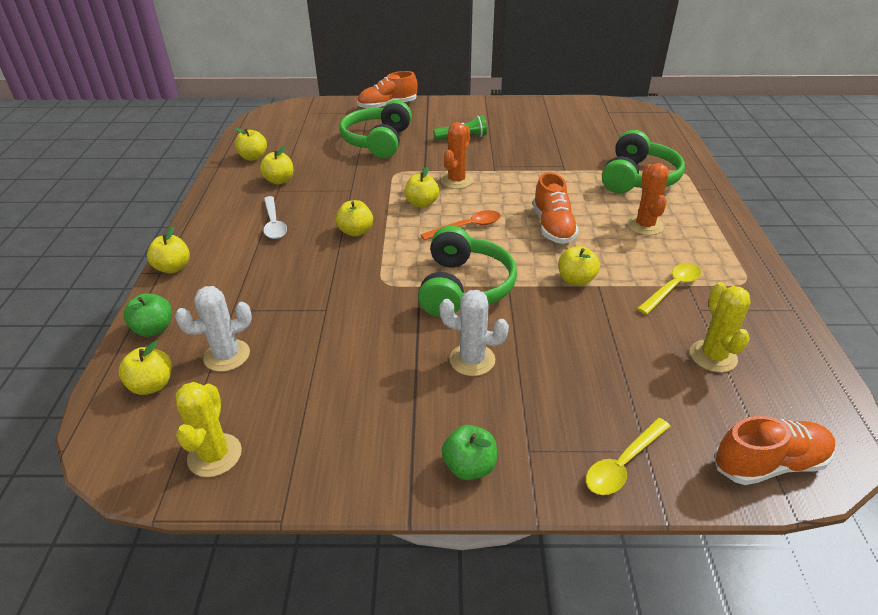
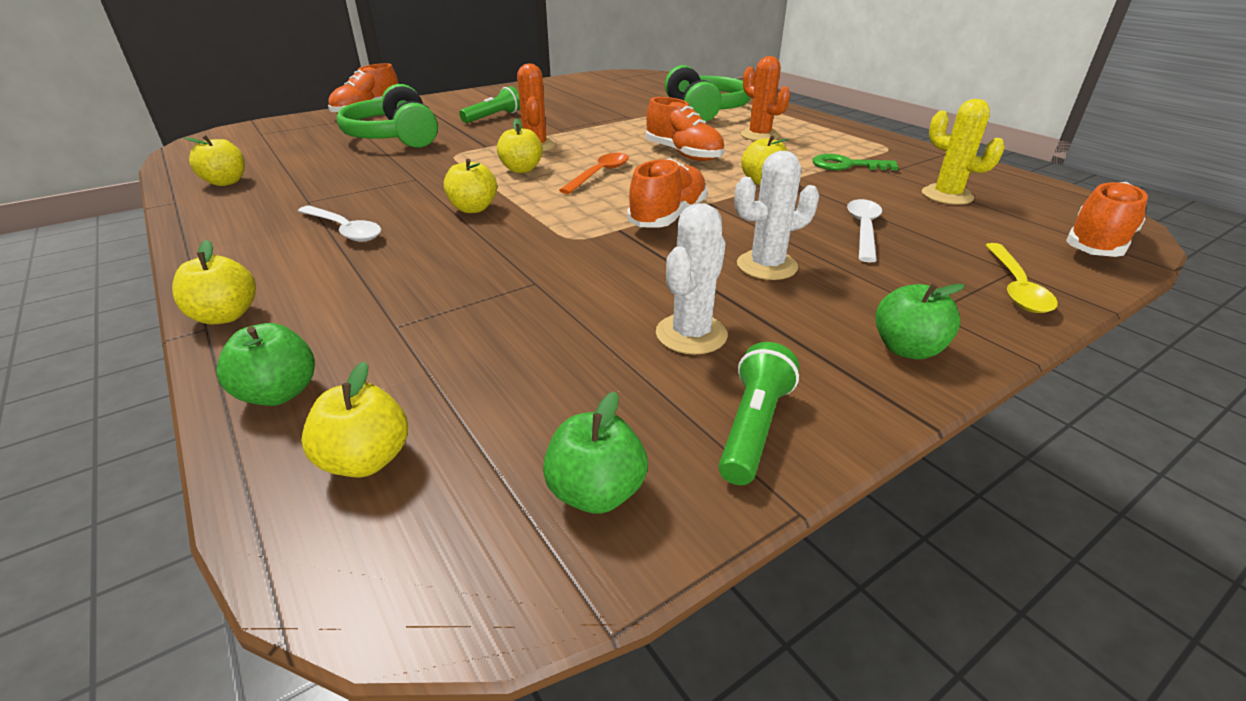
camera: 35 degrees left, 5 degrees down
(215, 455) = (596, 492): yellow cactus -> green apple
(227, 356) = (454, 375): white cactus -> white cactus (691, 334)
(279, 181) = (298, 193): yellow apple -> none
(319, 464) = (753, 427): none -> green flashlight
(464, 287) = (668, 216): green headphones -> orange shoe
(586, 359) = (863, 229): none -> white spoon
(672, 288) = (846, 165): yellow spoon -> green key

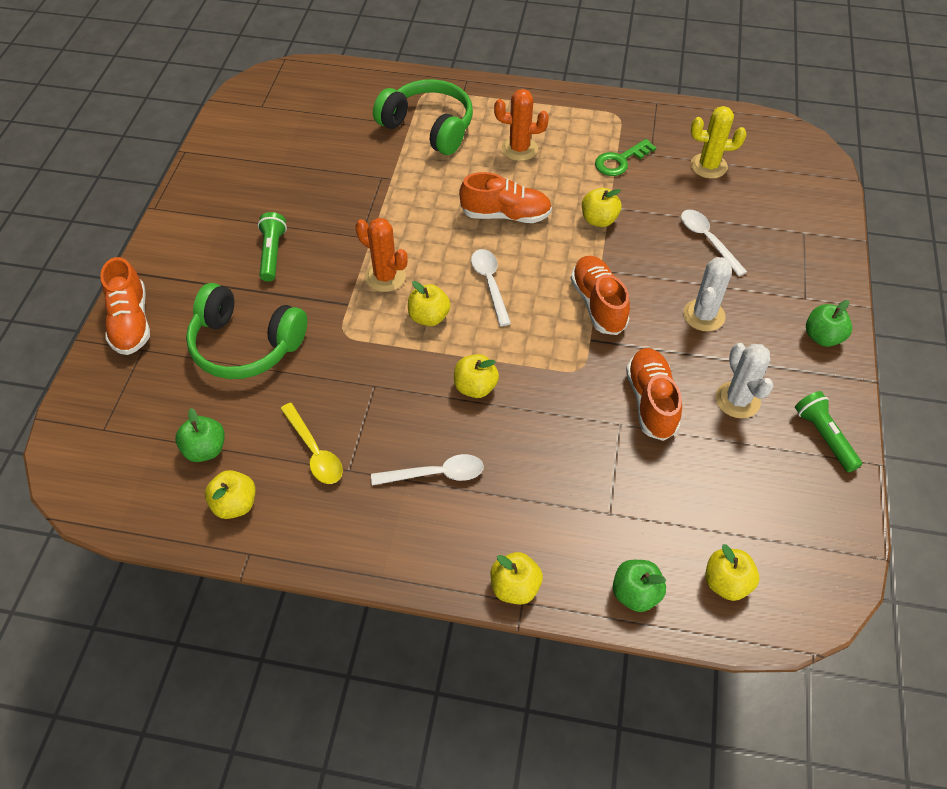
camera: 45 degrees left, 20 degrees up
(596, 492) = (816, 516): green apple -> green apple (205, 449)
(600, 174) = (490, 284): orange spoon -> white spoon
(1015, 287) = (817, 248): yellow spoon -> yellow spoon (314, 451)
(1097, 244) = (814, 175): orange shoe -> orange shoe (651, 401)

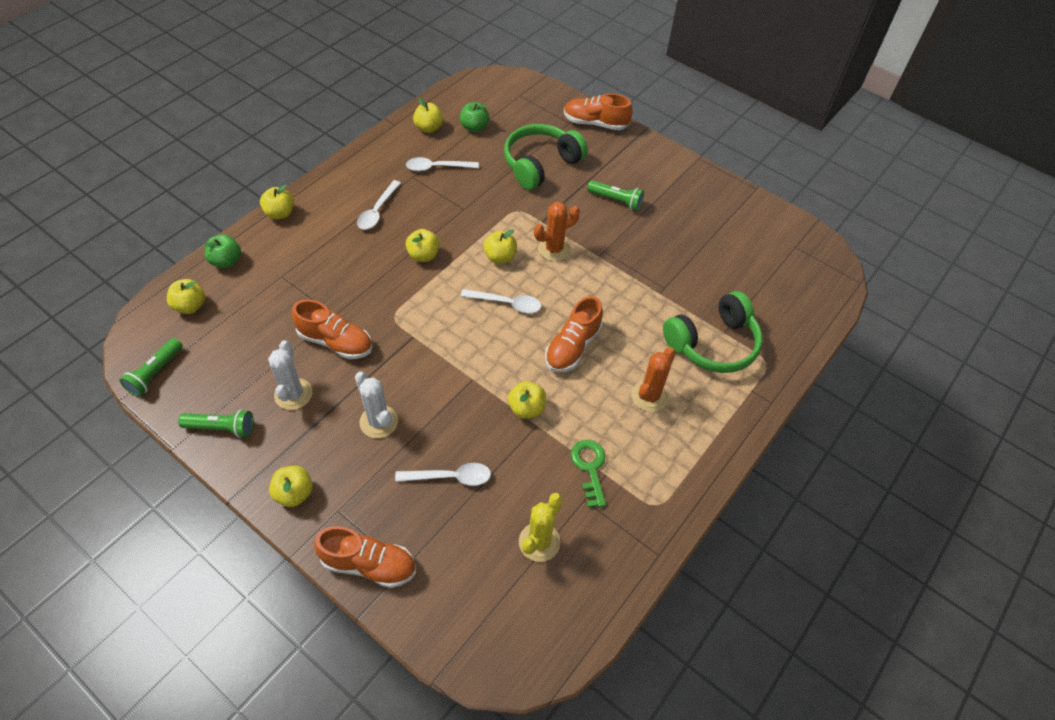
camera: 115 degrees right, 0 degrees up
(314, 451) = (437, 167): yellow spoon -> white spoon
(598, 304) = (440, 358): orange shoe -> orange shoe (369, 564)
(737, 400) = (293, 394): white cactus -> white cactus turned 75 degrees clockwise
(822, 337) = (294, 493): green apple -> yellow apple
(830, 548) = (155, 373): none -> green flashlight

